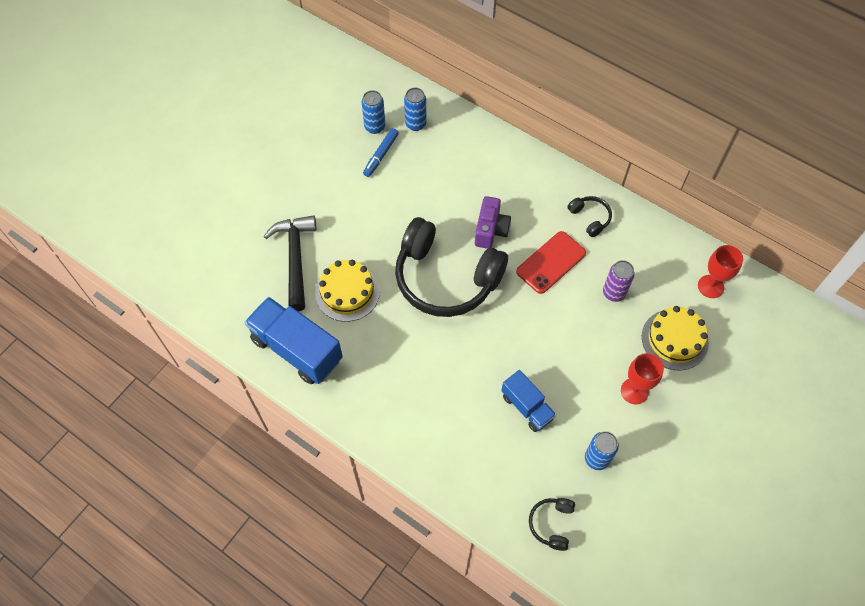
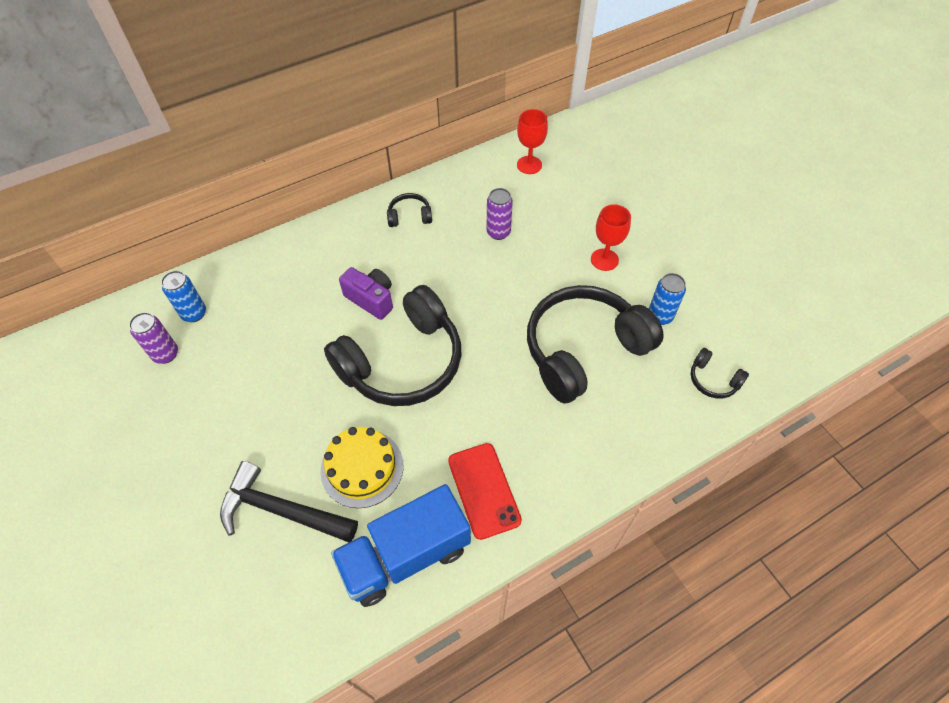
camera: 65 degrees left, 5 degrees down
(374, 127) = (166, 354): blue can -> purple can
(381, 155) = (208, 363): blue marker -> none
(527, 407) = (583, 350): blue truck -> black headphones
(551, 262) = (438, 265): red phone -> red phone (483, 490)
(674, 339) = (567, 210): yellow cake -> none

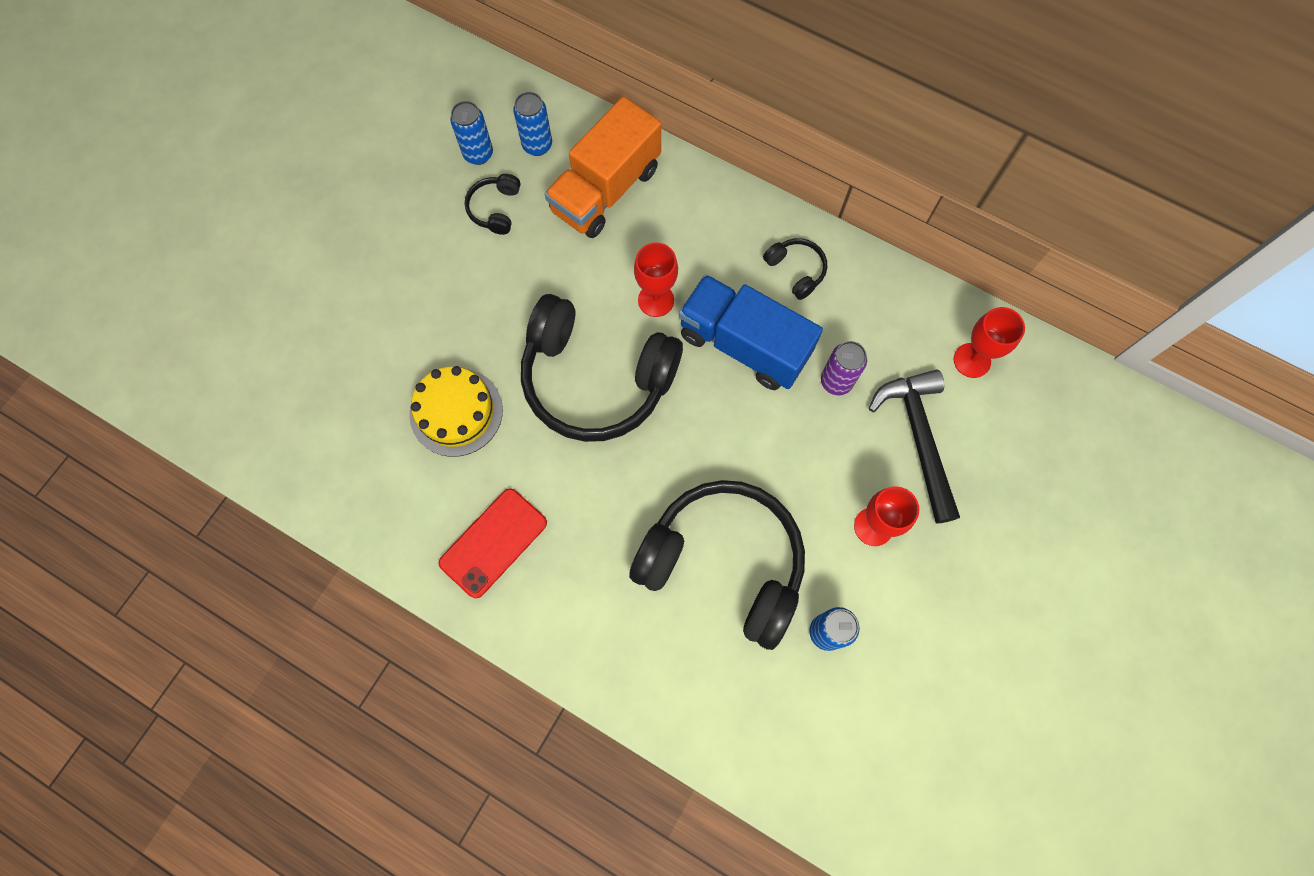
camera: 60 degrees right, 15 degrees up
(166, 354) = (478, 154): purple can -> blue can
(266, 289) = (605, 190): none -> orange truck
(281, 510) = (377, 366): black hammer -> black hammer (918, 438)
(371, 299) = (656, 300): purple camera -> red goblet
(405, 555) = (389, 505): blue truck -> blue truck (744, 344)
(713, 380) = (769, 735): black headphones -> black headphones (495, 209)

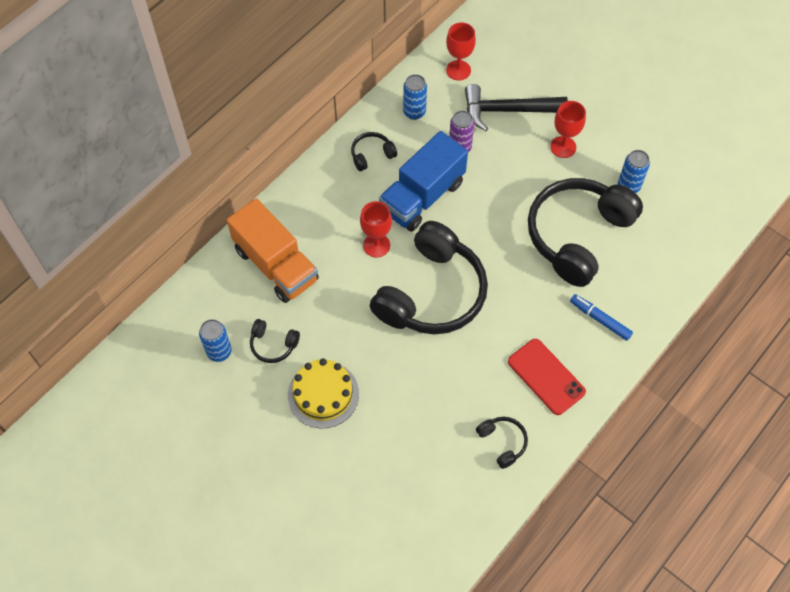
camera: 80 degrees left, 10 degrees down
(393, 497) = (502, 442): none -> black headphones
(456, 412) = (441, 391): yellow cake -> yellow cake (323, 394)
(537, 145) = (223, 307): blue can -> blue can (414, 112)
(591, 608) = (600, 319): none -> blue marker

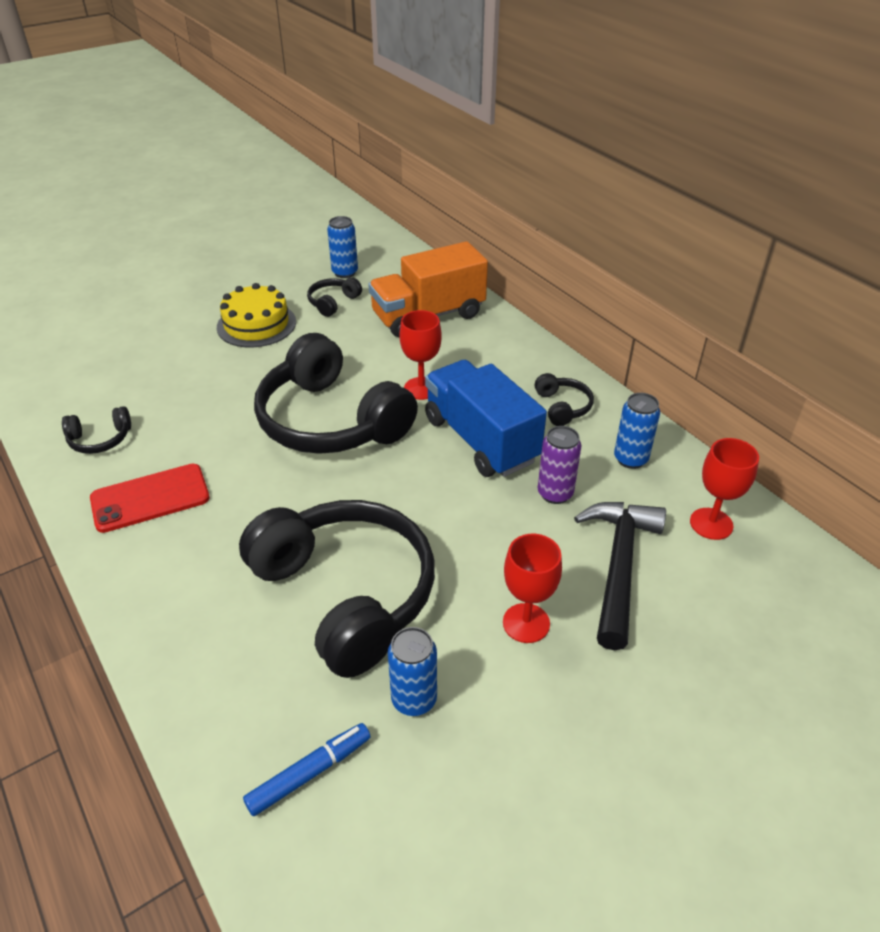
camera: 105 degrees right, 20 degrees down
(600, 319) = (192, 580): blue marker -> blue marker (309, 773)

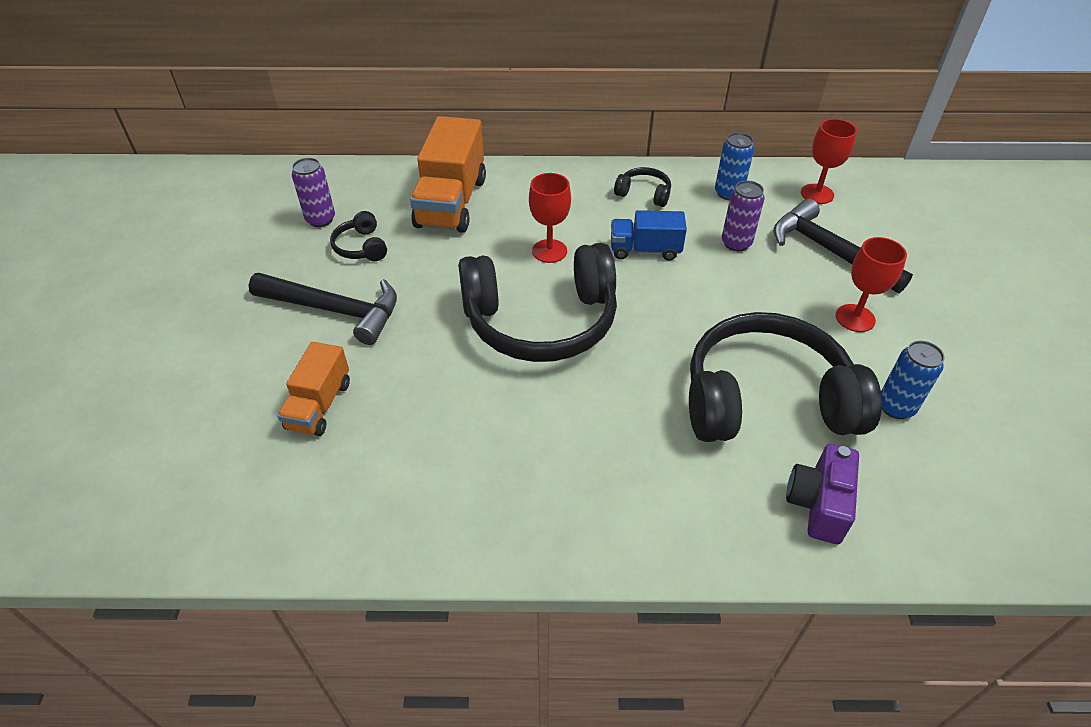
camera: 55 degrees left, 5 degrees up
(100, 439) = (406, 500): black headphones -> none
(150, 498) = (541, 488): red phone -> none
(161, 362) = (319, 405): none -> orange truck
(237, 677) = (818, 504): none -> purple camera
(256, 324) = (335, 310): yellow cake -> black hammer
(309, 773) = (937, 495): blue marker -> none
(345, 273) = (320, 219): blue can -> purple can
(480, 440) = (645, 250): blue truck -> blue truck, size x0.58

